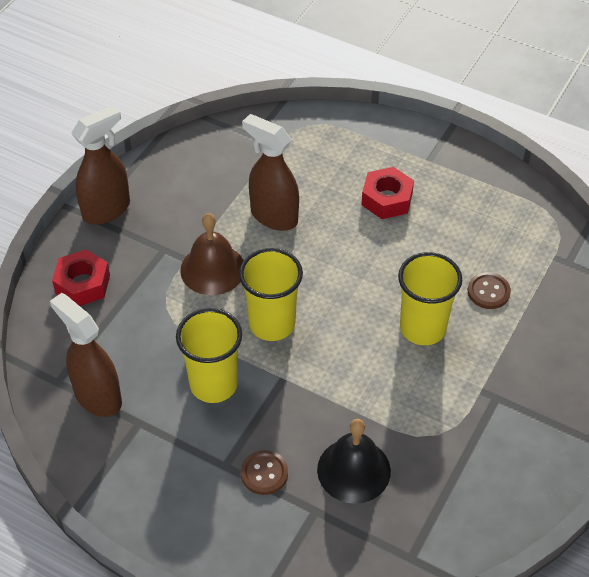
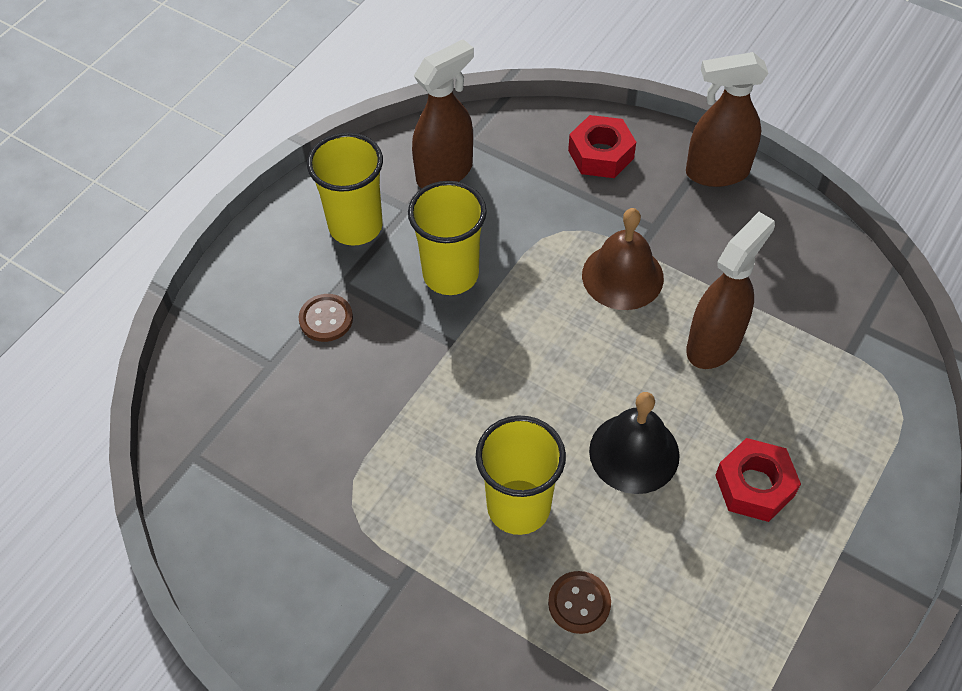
camera: 95 degrees right, 5 degrees up
(107, 210) = (716, 172): brown spray bottle -> brown spray bottle turned 120 degrees clockwise
(272, 324) = (534, 335): yellow cup -> yellow cup (355, 226)
(353, 470) = (315, 407): black bell -> black bell (634, 453)

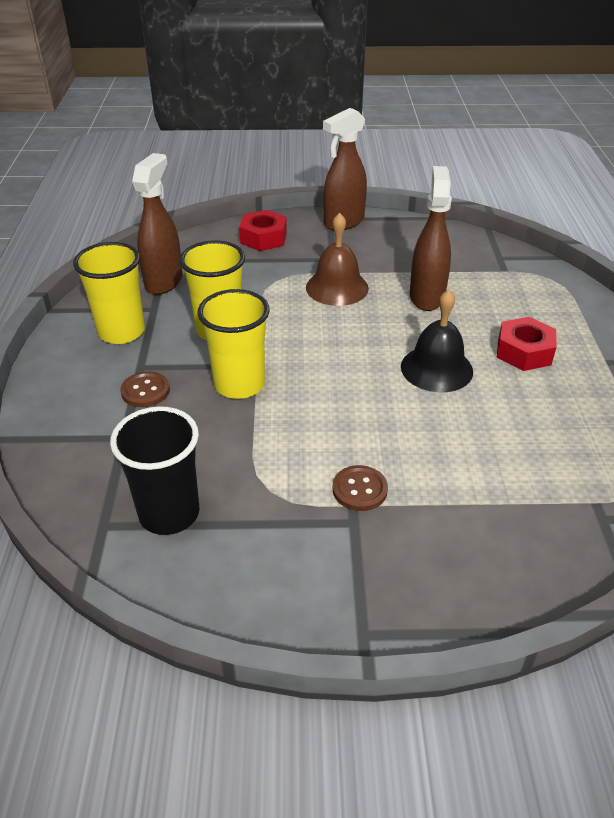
camera: 35 degrees left, 15 degrees down
(251, 477) = (169, 513): none -> black cup
(518, 507) = (393, 432): yellow cup -> yellow cup (239, 384)
(579, 603) = (488, 464): brown button -> brown button (359, 489)

